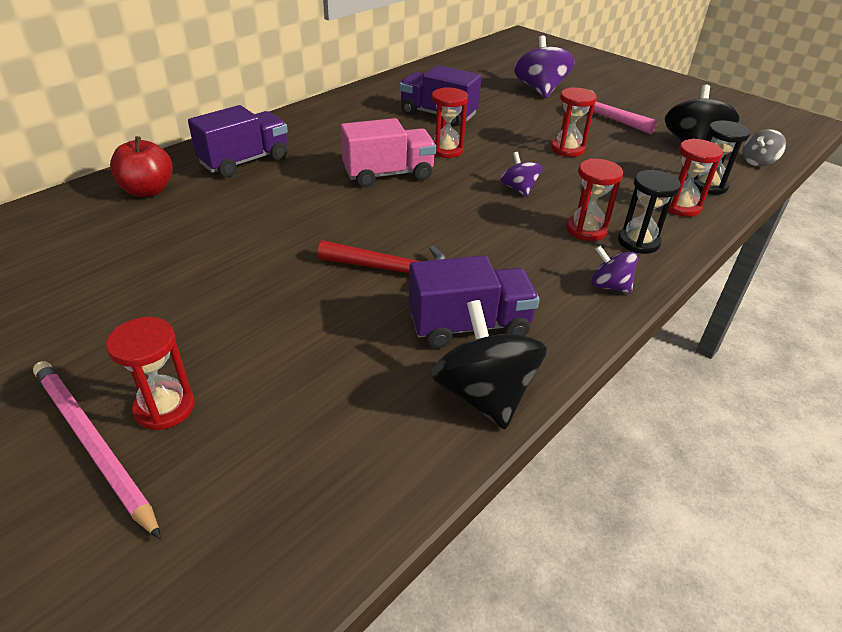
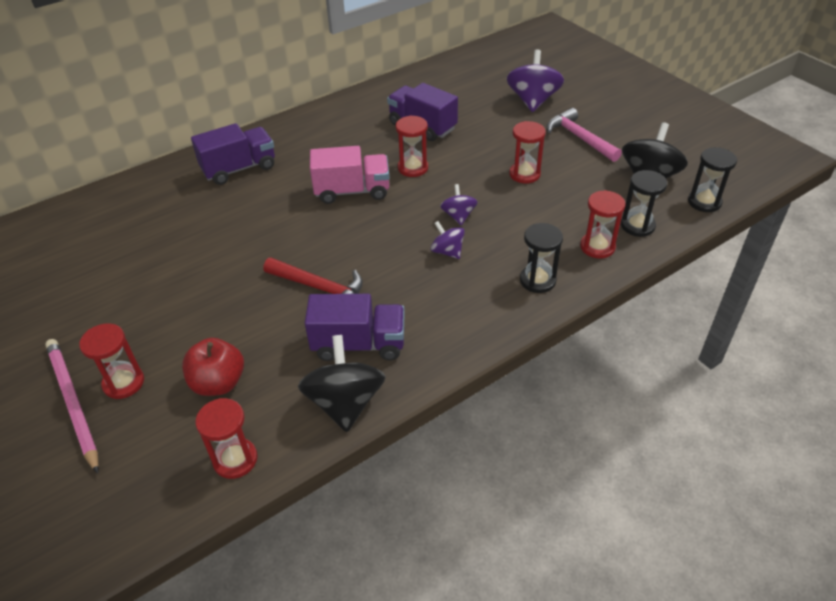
camera: 15 degrees right, 5 degrees up
(148, 190) = (157, 193): red apple -> red apple (218, 383)
(586, 230) = (497, 263): red hourglass -> red hourglass (235, 459)
(609, 286) = (489, 321): purple spinning top -> purple spinning top (447, 251)
(758, 162) = (704, 202): grey spinning top -> black hourglass

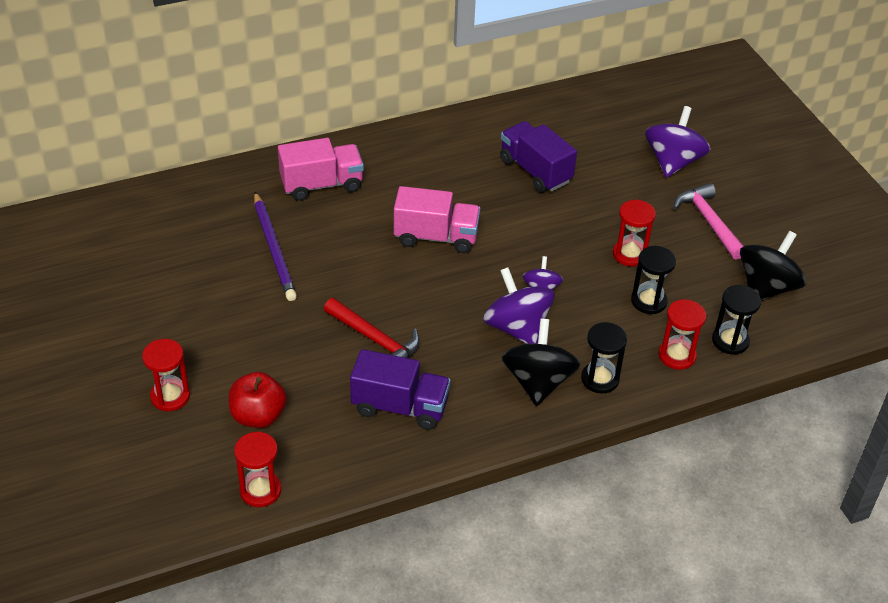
camera: 10 degrees right, 0 degrees up
(73, 403) = (122, 406): pink pencil -> none
(206, 228) = (274, 249): none -> purple pencil
(239, 169) = (322, 185): purple truck -> pink truck
(345, 403) = (372, 461): black spinning top -> black spinning top (538, 382)
(413, 168) = (509, 222): red hourglass -> none
(447, 251) = (517, 328): purple spinning top -> purple spinning top, size x1.80
(704, 202) = (816, 329): black hourglass -> black hourglass (649, 301)

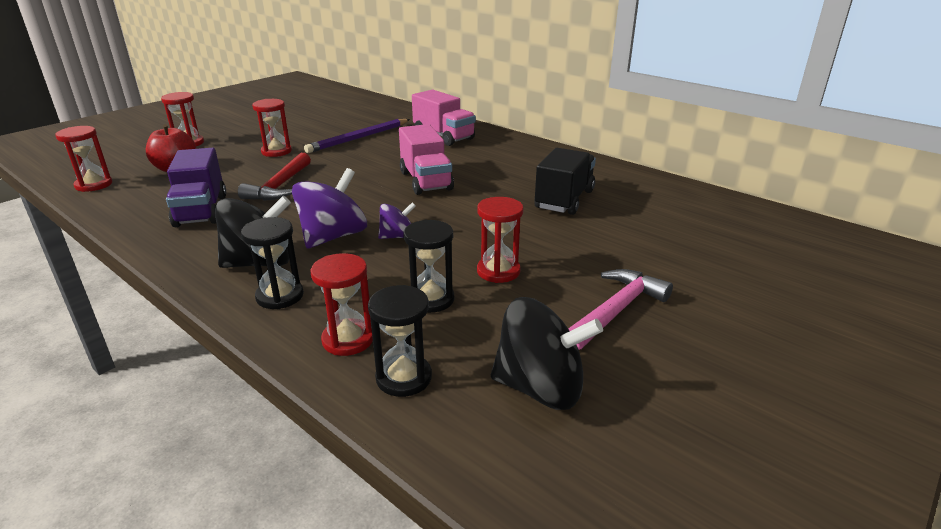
camera: 65 degrees right, 15 degrees down
(265, 324) = (276, 151): none -> red hourglass
(535, 171) = (564, 200): purple truck -> black truck
(673, 162) = (687, 264): purple spinning top -> none

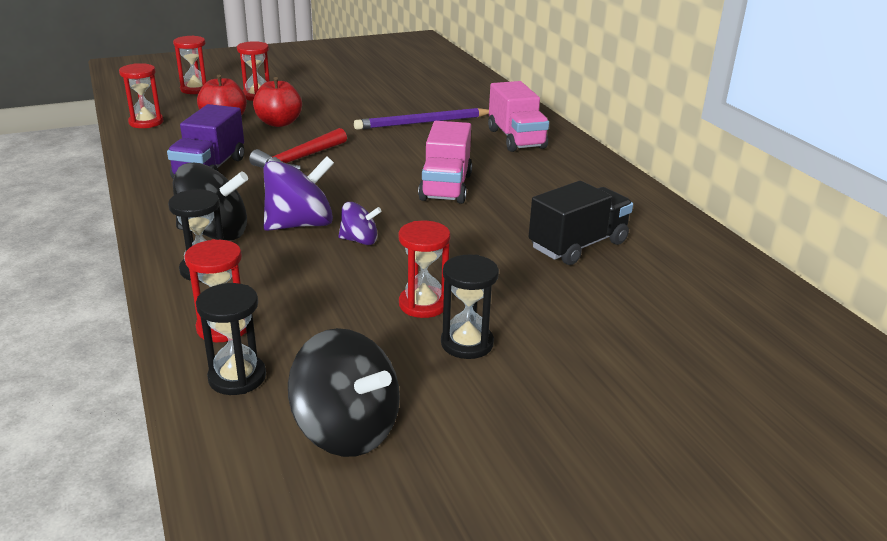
camera: 25 degrees right, 0 degrees up
(232, 161) = (279, 123): none -> red apple
(276, 151) = (328, 121): red hourglass -> red hourglass (195, 89)
(431, 299) = (330, 313): black hourglass -> black hourglass (467, 343)
(616, 310) = (504, 382): pink hammer -> none

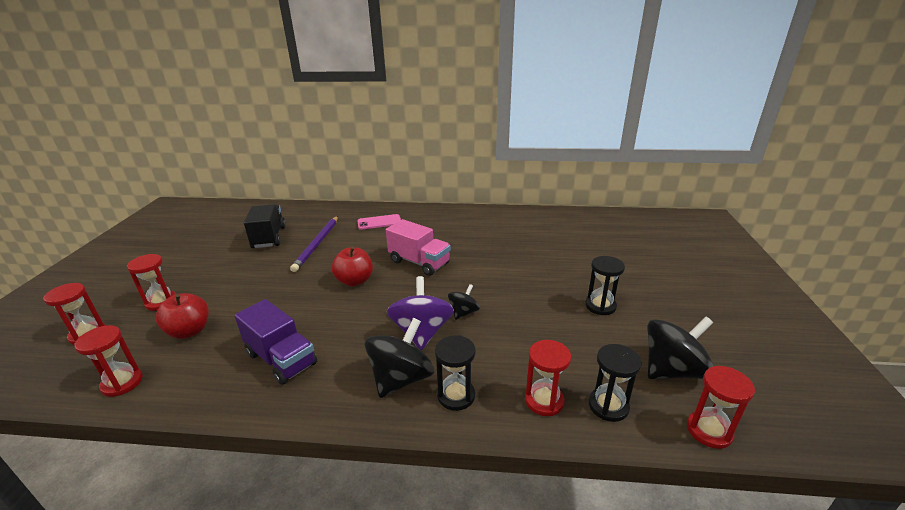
camera: 60 degrees left, 0 degrees up
(279, 123) = (236, 303): red apple -> red apple (355, 281)
(299, 160) = (316, 309): red hammer -> none
(359, 240) = (463, 312): purple spinning top -> black spinning top
(423, 304) = (554, 309): red hourglass -> red hourglass (709, 431)
(516, 139) = (379, 222): pink truck -> pink phone
(578, 245) = (519, 244): black truck -> black truck (269, 237)

